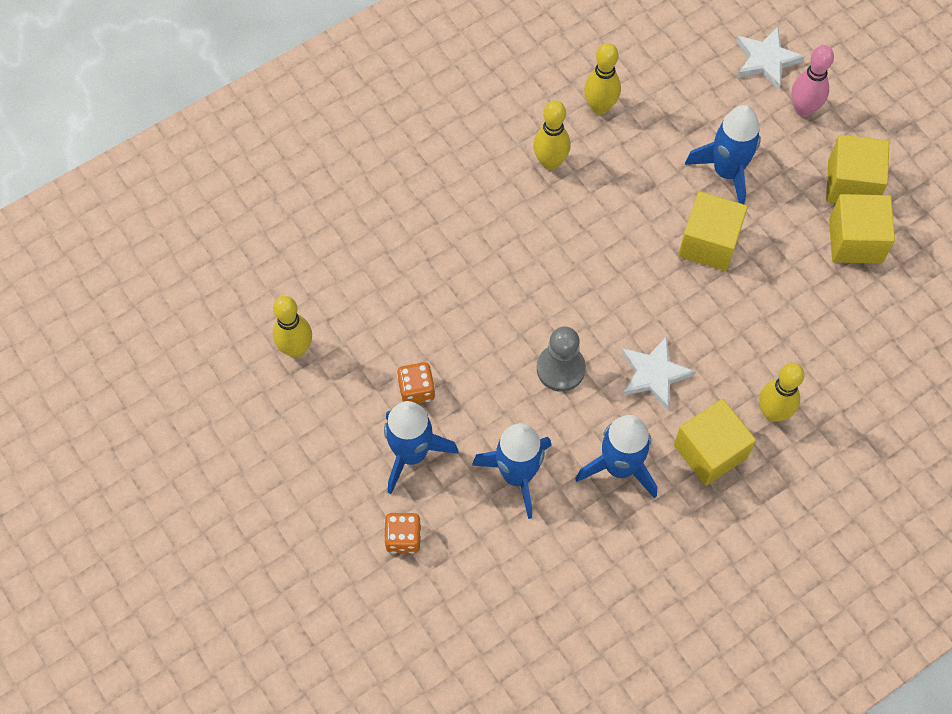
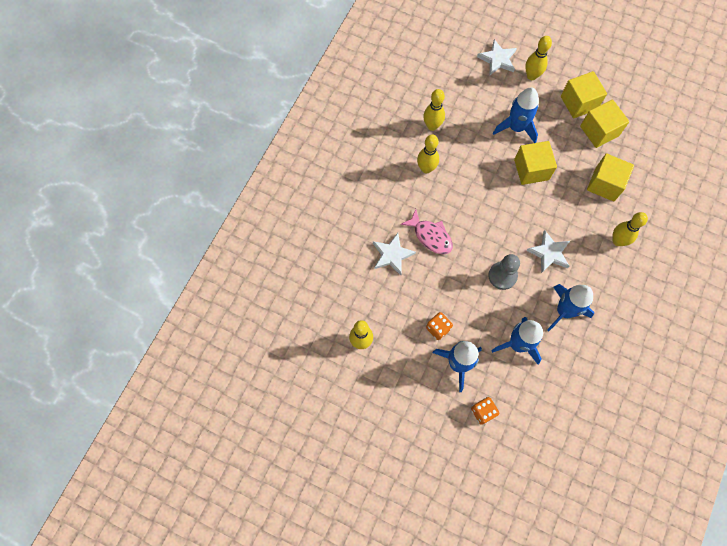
camera: 30 degrees left, 5 degrees up
(419, 255) = (392, 255): none -> white star
(492, 259) = (430, 236): none -> pink fish
(710, 451) = (601, 278): yellow cube -> yellow cube (605, 184)
(803, 109) = (531, 76): pink bowling pin -> yellow bowling pin

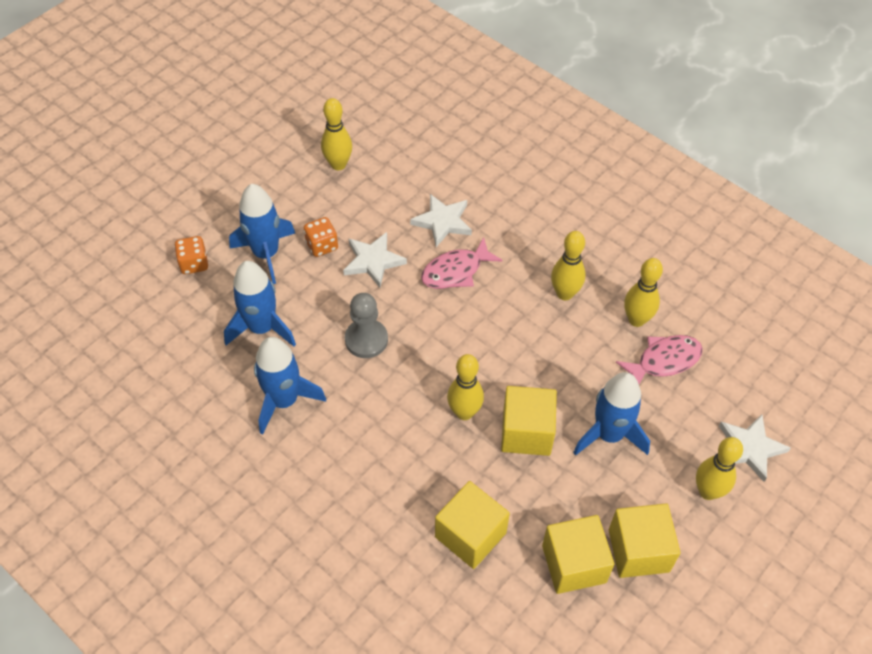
camera: 105 degrees right, 15 degrees down
(456, 107) = (664, 361): none -> pink fish
(549, 253) = (379, 411): white star -> white star (373, 261)
(617, 241) = (365, 516): yellow bowling pin -> yellow bowling pin (464, 412)

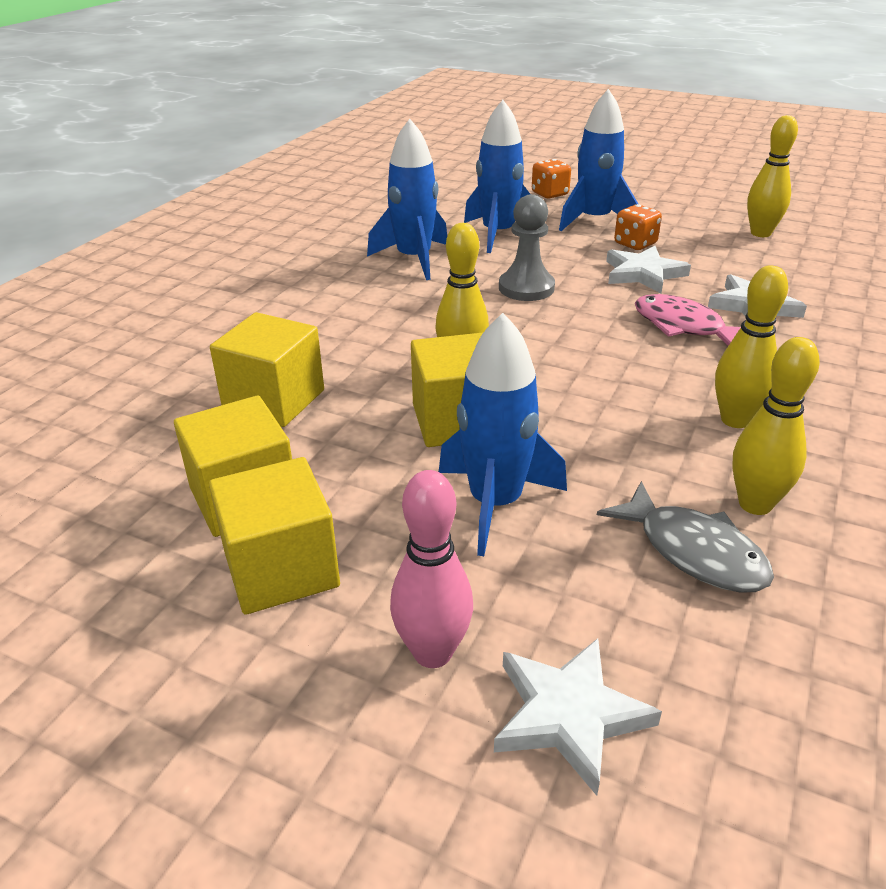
camera: 75 degrees right, 20 degrees down
(664, 361) = (694, 551): pink fish -> grey fish
(708, 491) = (433, 652): yellow bowling pin -> pink bowling pin

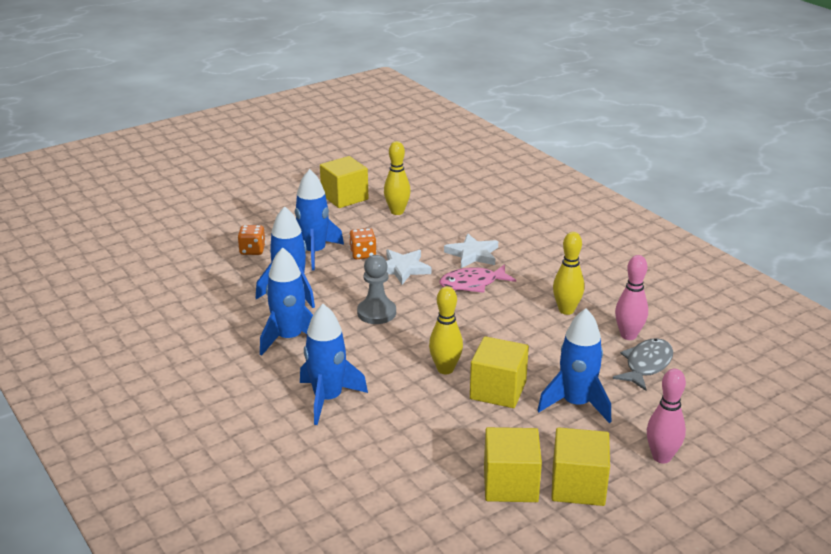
camera: 60 degrees left, 5 degrees down
(274, 400) = (419, 448): yellow cube -> yellow cube (344, 197)
(322, 314) = (328, 399): none -> blue rocket
(569, 715) = (714, 435): white star -> none
(694, 551) = (646, 365): grey fish -> grey fish turned 45 degrees counterclockwise
(755, 504) = (628, 335): yellow bowling pin -> pink bowling pin

